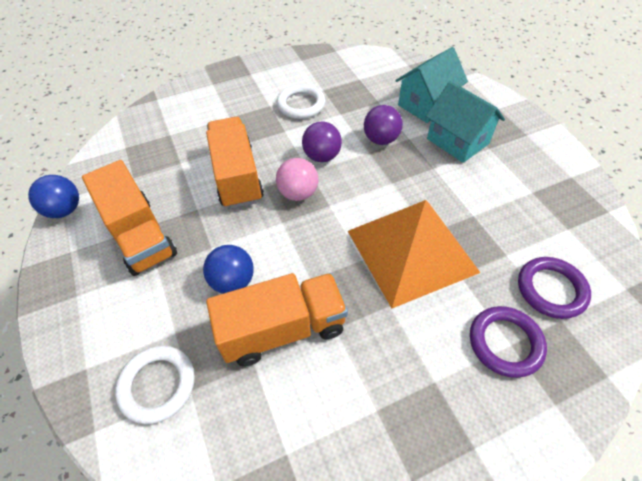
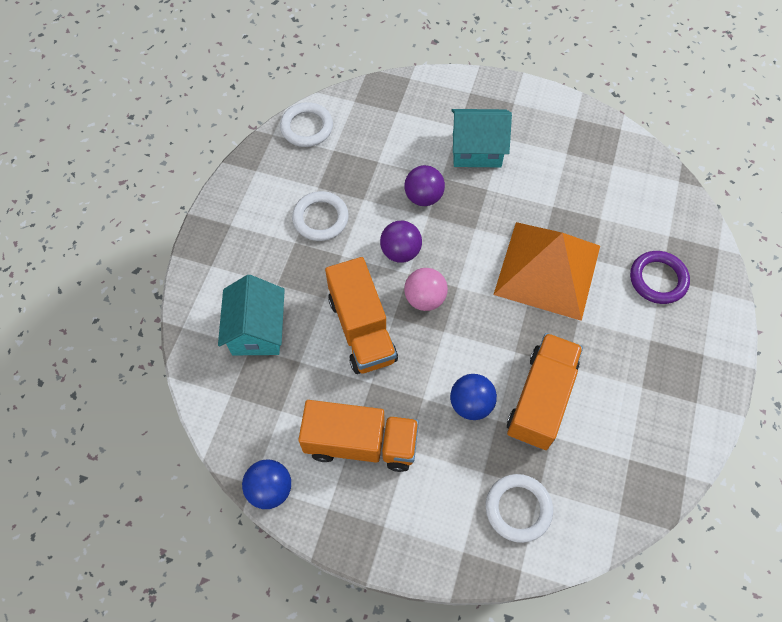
camera: 50 degrees left, 10 degrees up
(237, 176) = (362, 329): orange truck -> orange truck turned 135 degrees counterclockwise
(360, 59) = (307, 127): none -> white ring
(426, 104) = (416, 133): turquoise house -> turquoise house (257, 330)
(551, 289) = (645, 220): purple ring -> none

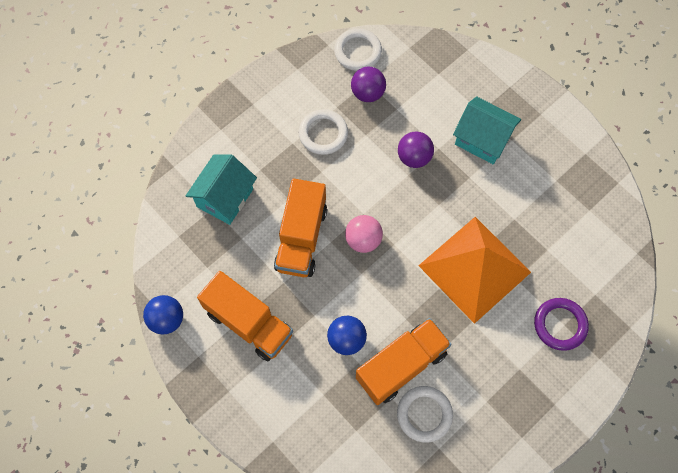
camera: 30 degrees right, 5 degrees up
(400, 252) = (368, 193): purple ball -> purple ball (367, 93)
(518, 508) = (331, 435): white ring -> white ring (424, 414)

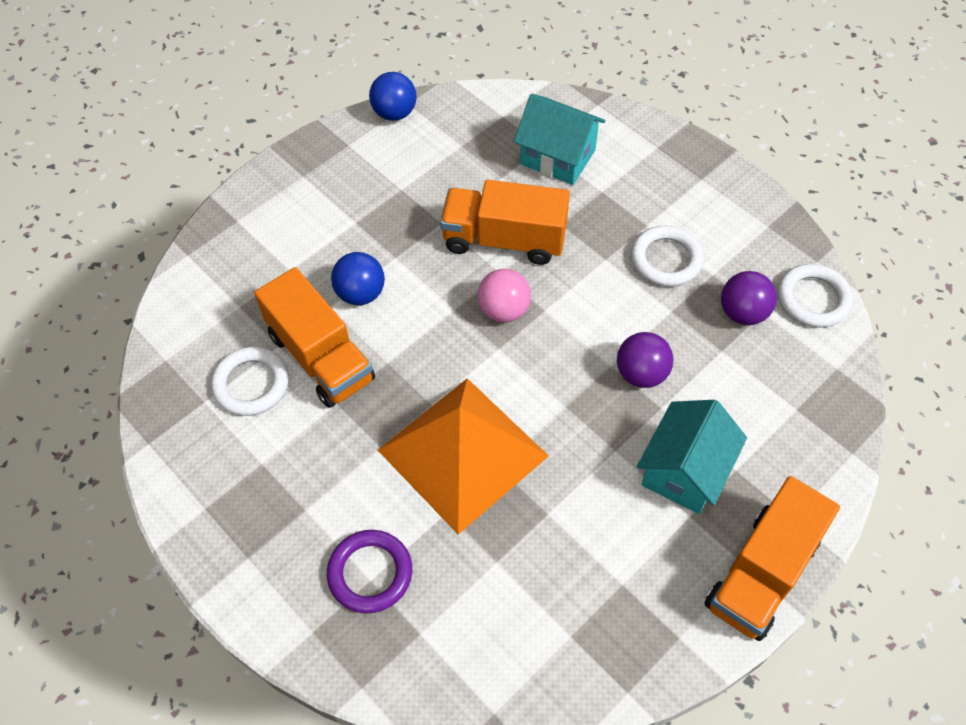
camera: 90 degrees right, 10 degrees down
(249, 323) = (387, 190): orange truck -> orange truck (761, 573)

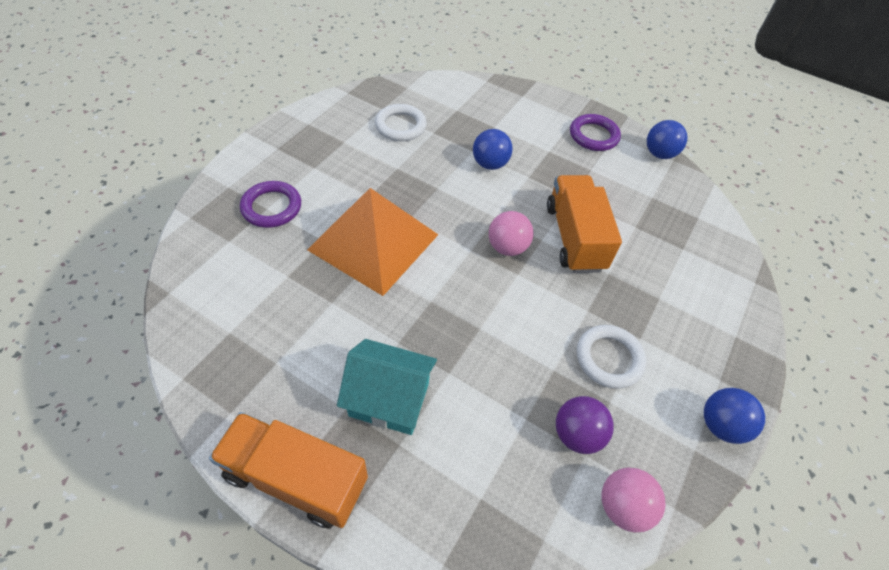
camera: 70 degrees right, 5 degrees down
(321, 357) = (431, 154): orange truck -> none
(342, 167) = (593, 136): none -> purple ring
(557, 157) = (678, 261): turquoise house -> none
(641, 373) = (479, 353): purple ball -> none
(747, 197) = (720, 425): none -> blue ball
(813, 299) = (622, 506): white ring -> pink ball

